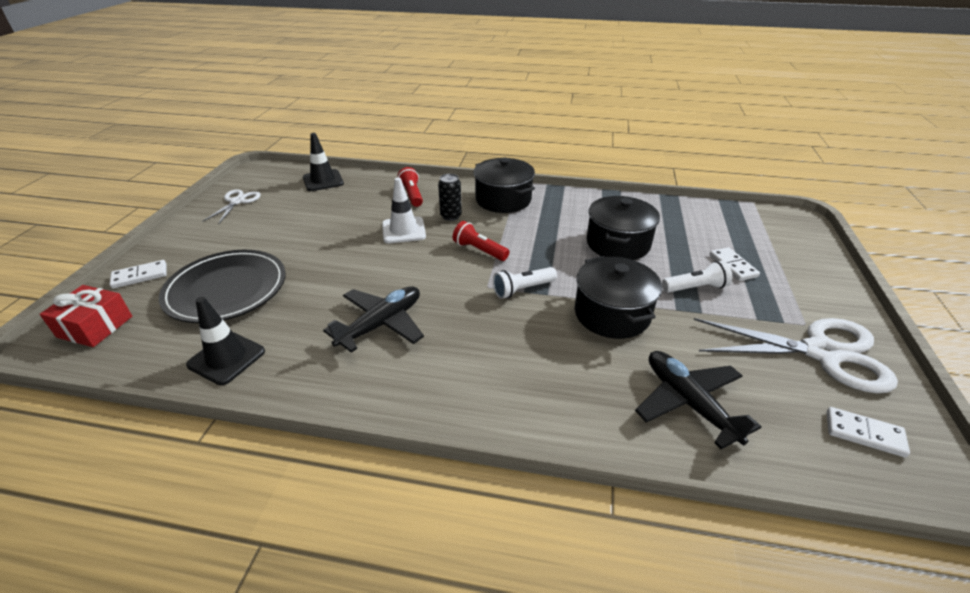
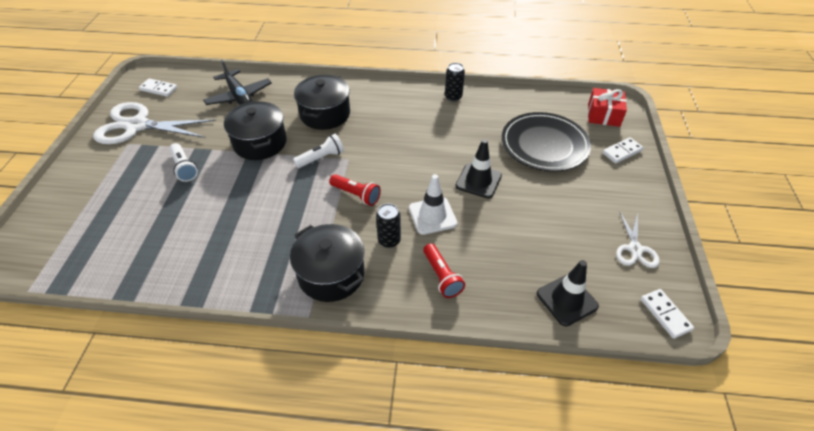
camera: 175 degrees right, 10 degrees up
(226, 358) = (503, 103): black traffic cone -> black traffic cone (478, 181)
(301, 375) = (453, 97): none -> black can
(381, 324) = (419, 127): black plane -> none
(618, 244) = (225, 211): black pot -> black pot (325, 114)
(695, 288) = (184, 168): white flashlight -> white flashlight turned 105 degrees counterclockwise
(733, 266) = (136, 191): white domino -> white domino (665, 314)

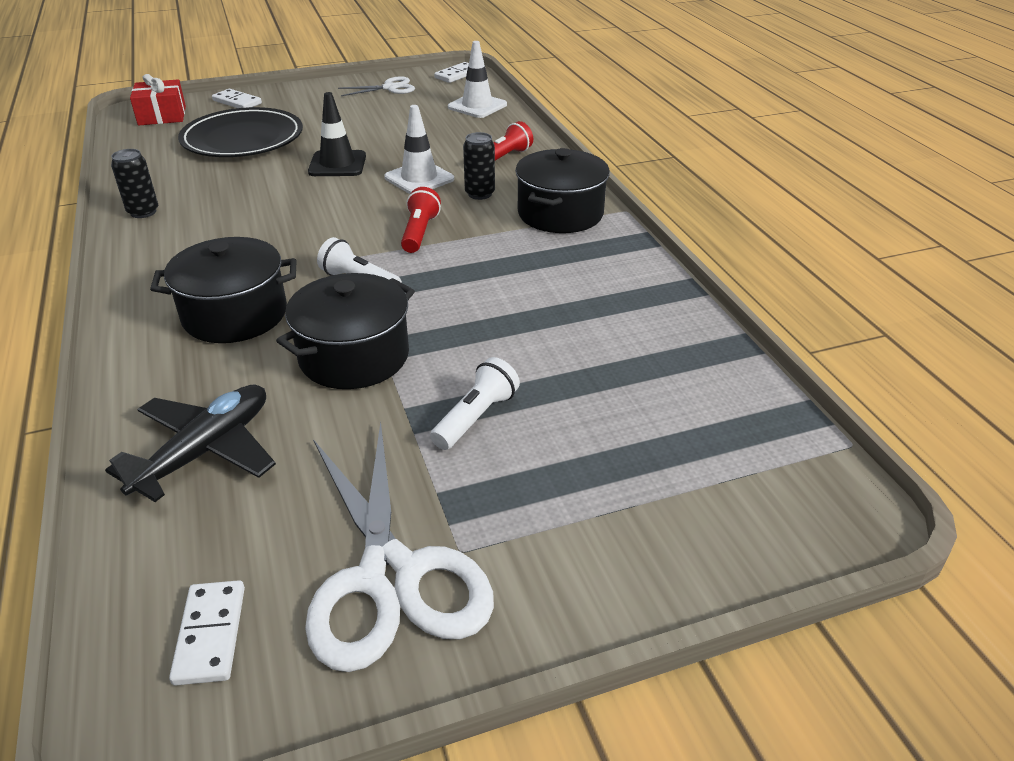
camera: 115 degrees left, 10 degrees down
(567, 300) = (477, 106): black traffic cone -> white traffic cone

